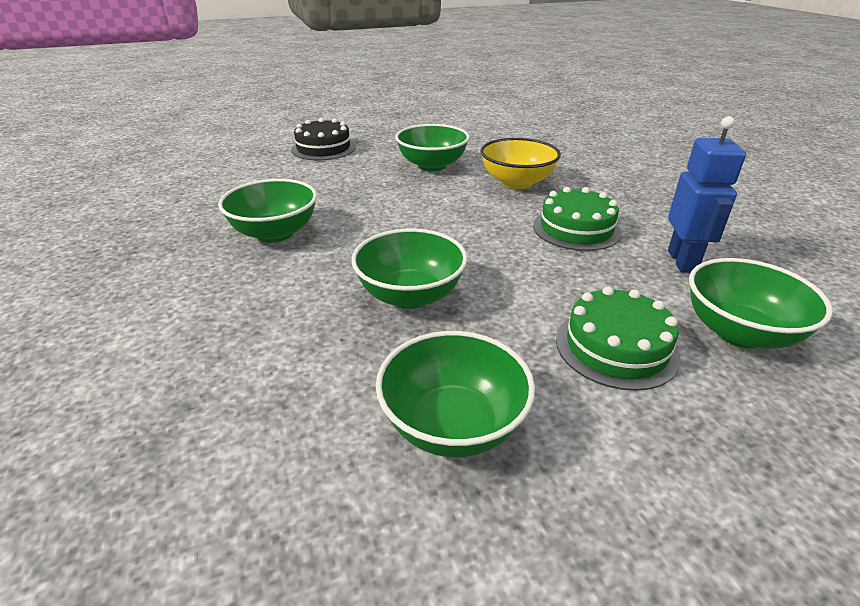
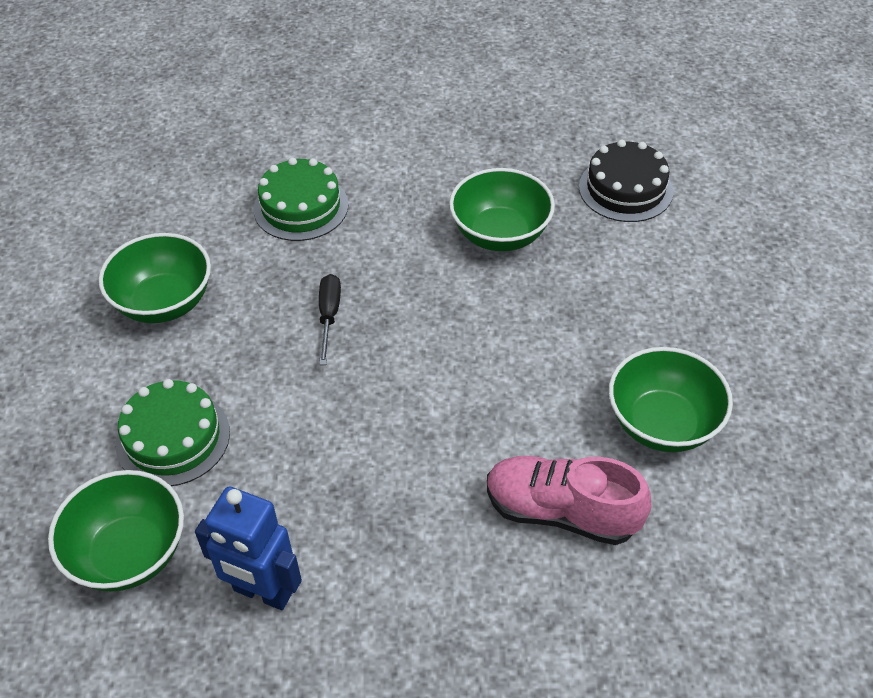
camera: 110 degrees right, 15 degrees up
(323, 148) = (771, 306): black cake -> black cake (625, 189)
(410, 295) = (329, 316): green bowl -> black screwdriver
(517, 182) = (561, 512): yellow bowl -> pink shoe
(576, 229) = (390, 518): green cake -> green cake (301, 207)

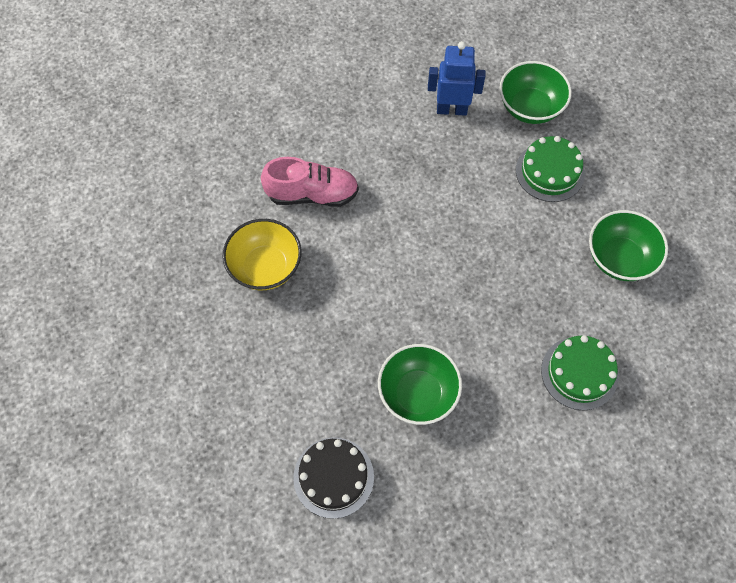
camera: 160 degrees right, 15 degrees up
(329, 316) = (505, 281): black screwdriver -> none
(662, 423) = (265, 267): green bowl -> yellow bowl

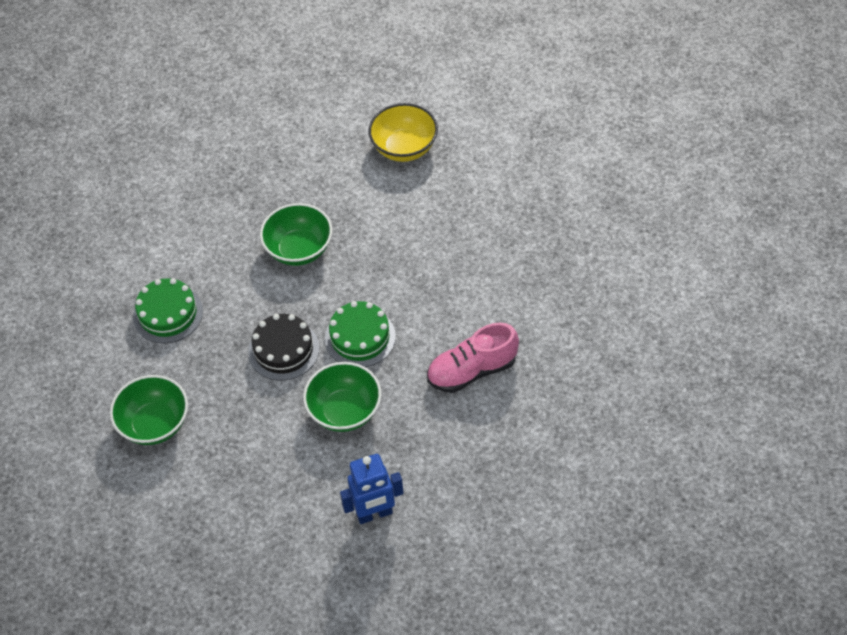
camera: 160 degrees right, 10 degrees down
(265, 267) = (478, 293): yellow bowl -> yellow bowl (404, 148)
(333, 477) = (340, 174): black cake -> black cake (283, 350)
(530, 107) = (291, 550): green bowl -> green bowl (344, 411)
(550, 172) = (247, 485): green cake -> green cake (360, 337)

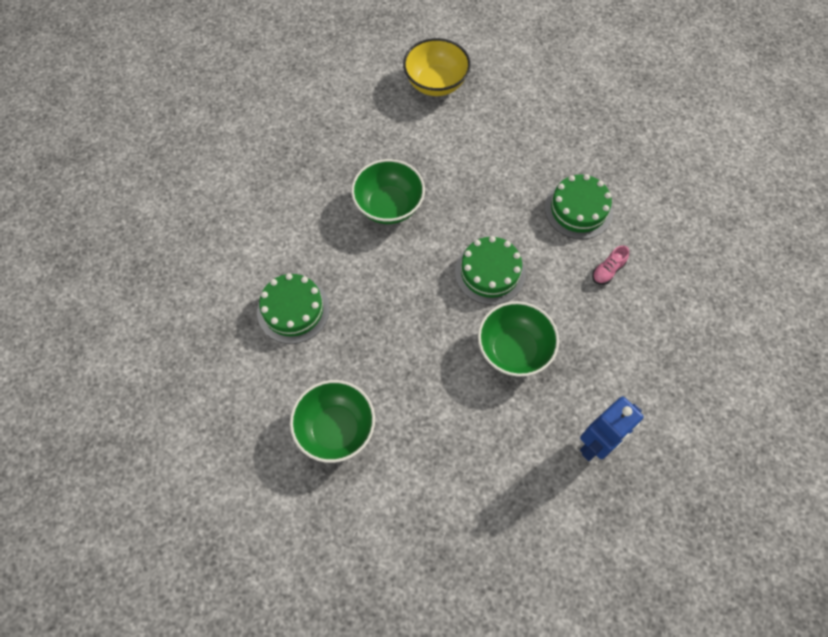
camera: 25 degrees left, 10 degrees up
(283, 350) = (424, 309): black cake -> none
(472, 371) = (608, 271): pink shoe -> pink shoe, size x0.48
(476, 307) = (578, 209): none -> green cake

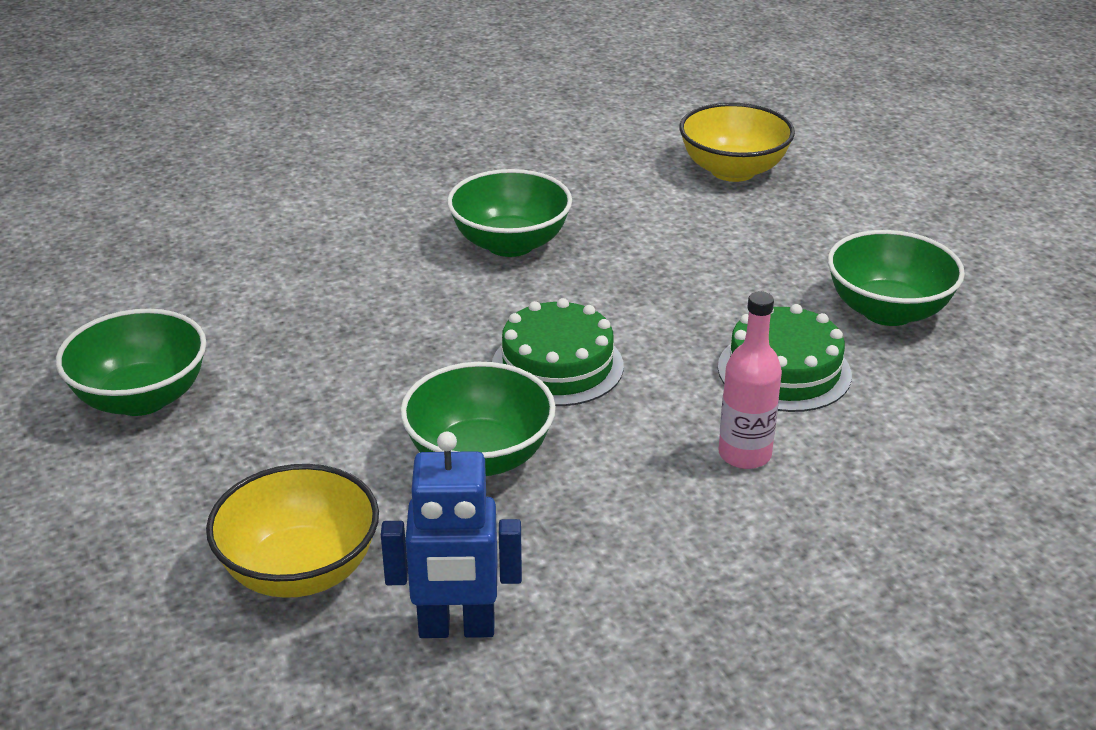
camera: 40 degrees right, 30 degrees down
(293, 310) = (258, 272): green cake -> none
(512, 465) = (300, 570): none -> yellow bowl
(583, 142) = (887, 311): none -> green bowl
(608, 271) = (744, 454): pink shoe -> pink bottle

